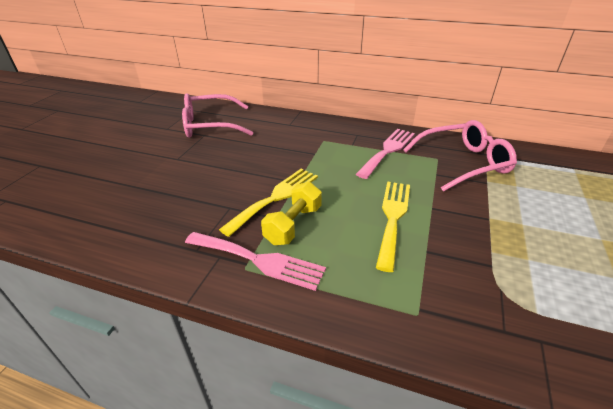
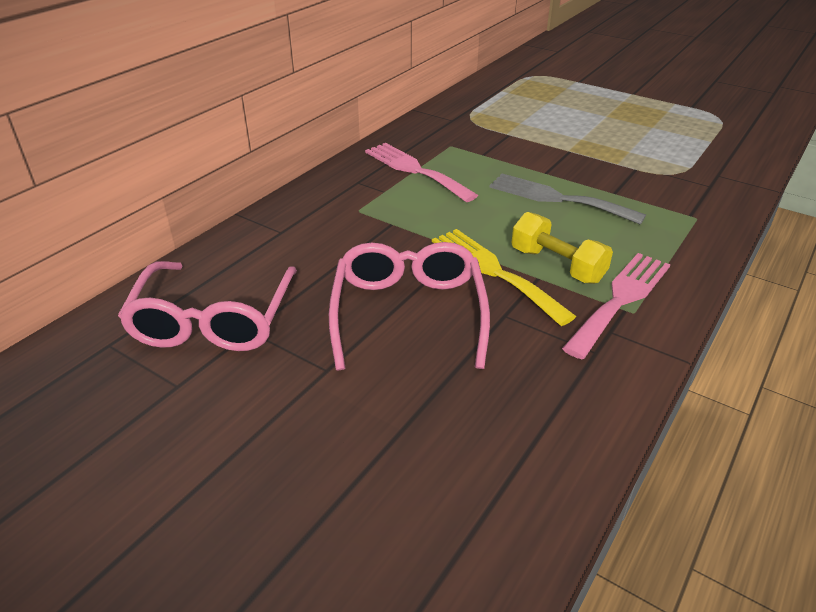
camera: 75 degrees left, 0 degrees up
(393, 218) = (557, 198): yellow fork -> grey fork
(462, 163) = (467, 135): pink glasses -> pink glasses (408, 314)

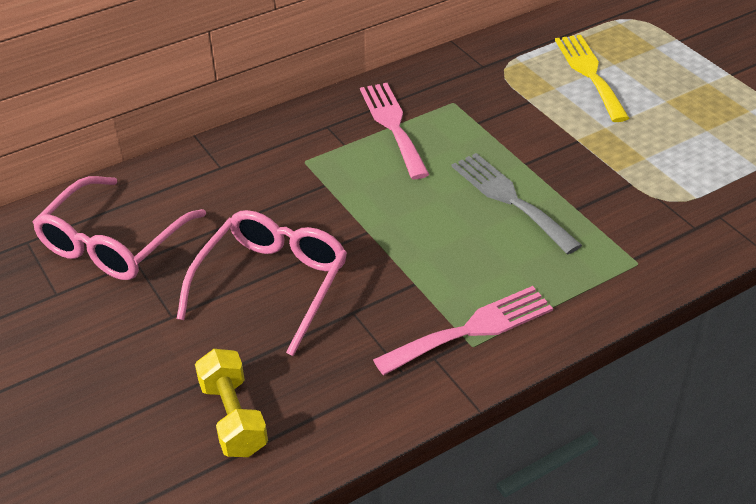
camera: 25 degrees right, 5 degrees up
(494, 271) = (378, 265): yellow fork -> yellow fork (590, 73)
(557, 265) = (443, 276): yellow dumbbell -> yellow dumbbell (233, 417)

